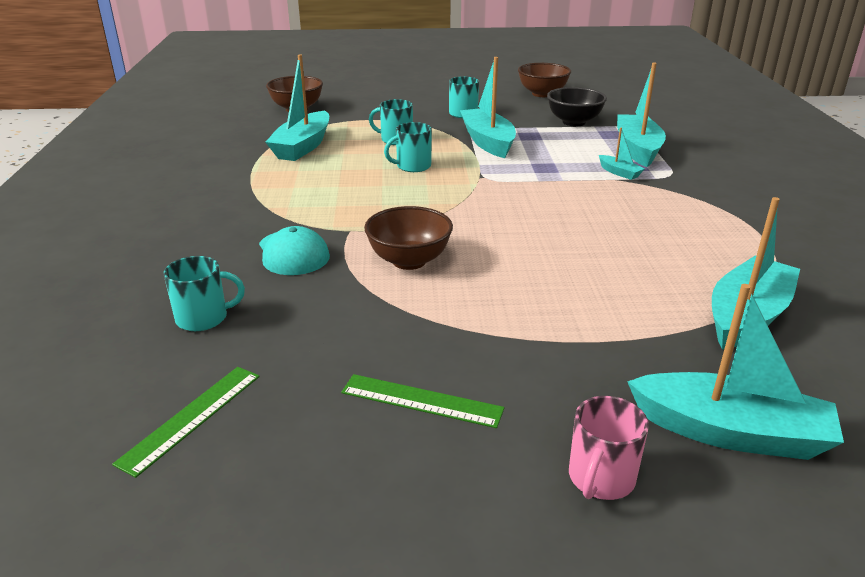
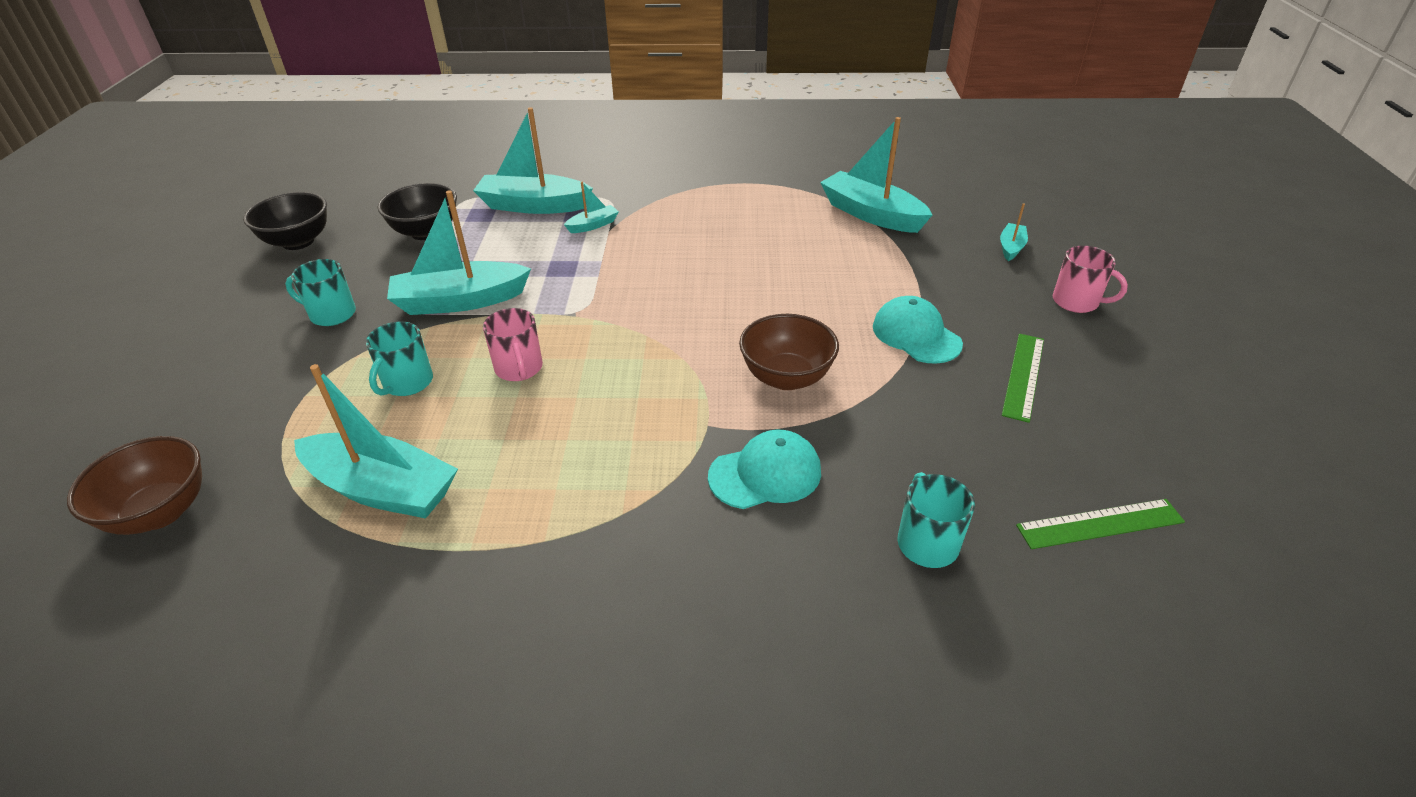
camera: 85 degrees left, 10 degrees up
(191, 418) = (1100, 524): green ruler -> green ruler turned 45 degrees counterclockwise
(412, 166) = (519, 368): turquoise mug -> pink mug
(487, 332) = (916, 335): none -> turquoise cap
(542, 94) = (298, 242): brown bowl -> black bowl
(730, 432) = (1011, 247): turquoise boat -> turquoise boat, size x0.47

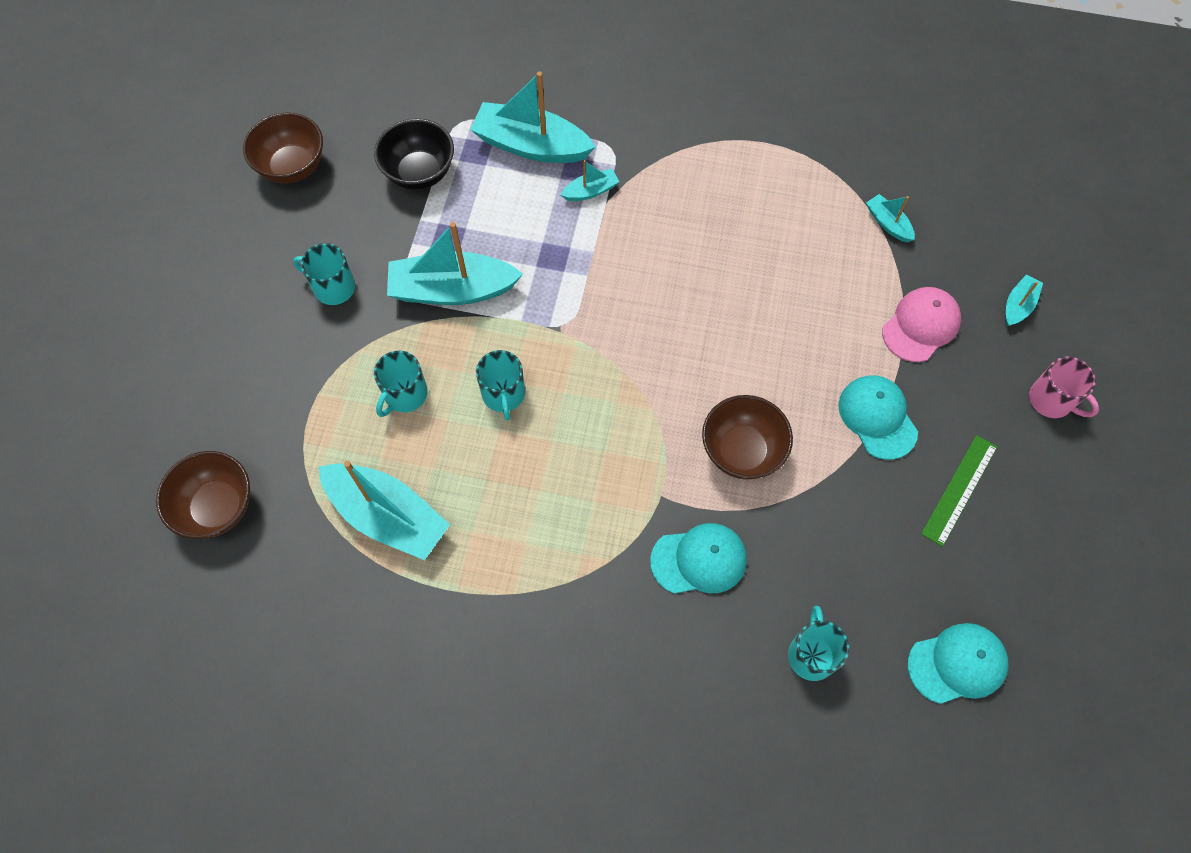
camera: 10 degrees right, 25 degrees up
(298, 242) = (292, 167): black bowl -> brown bowl
(519, 368) = (503, 394): pink mug -> turquoise mug
(871, 214) = (888, 223): turquoise boat -> turquoise boat, size x0.47
(929, 270) = (921, 325): none -> pink cap
(1100, 524) = (957, 664): green ruler -> turquoise cap

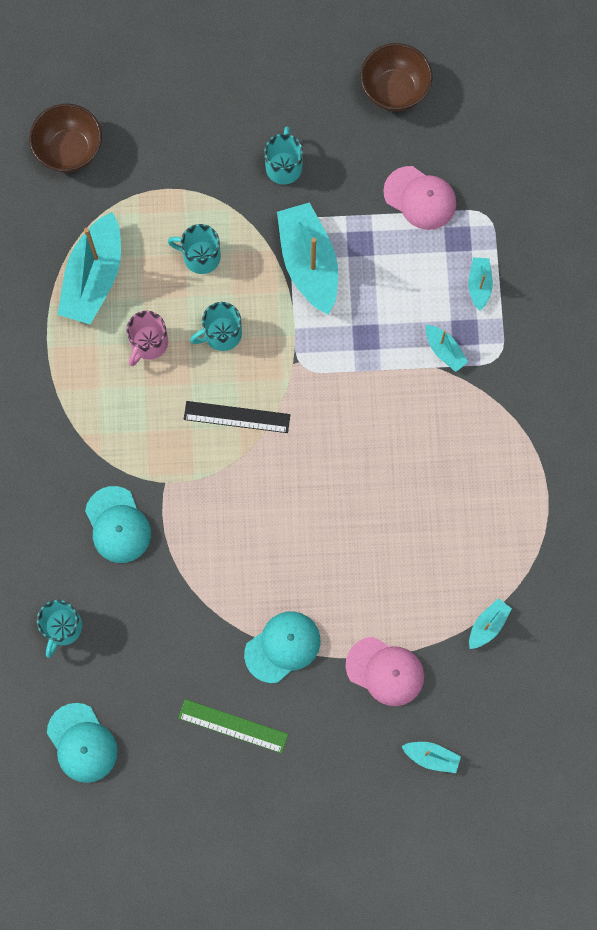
camera: 75 degrees right, 10 degrees up
(419, 173) = (420, 198): black bowl -> pink cap
(531, 145) = (479, 285): turquoise boat -> turquoise boat, size x0.47
(605, 402) = (237, 417): none -> black ruler
(742, 451) = (221, 539): brown bowl -> none
(811, 654) = (62, 627): turquoise mug -> turquoise mug turned 120 degrees clockwise
(1051, 400) = (340, 797): pink mug -> pink mug (148, 343)

